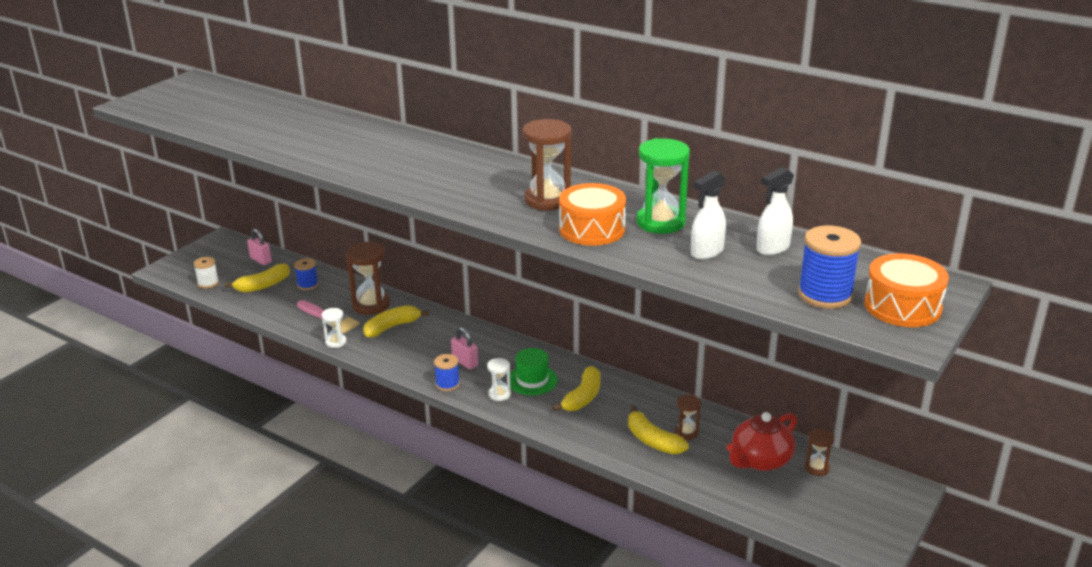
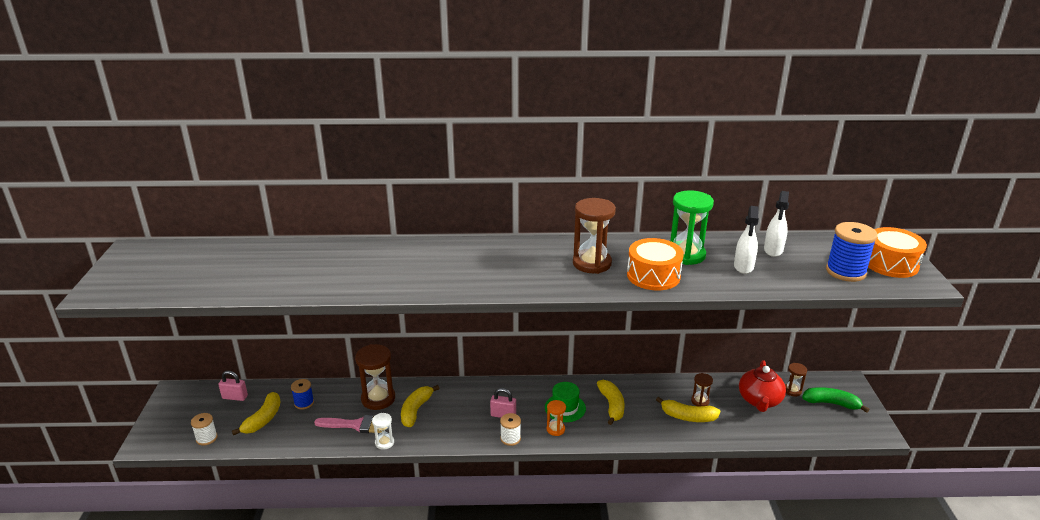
camera: 35 degrees left, 0 degrees up
(447, 384) = (510, 438): blue spool -> white spool
(499, 394) = (555, 429): white hourglass -> orange hourglass
(850, 500) = (831, 403): none -> green banana

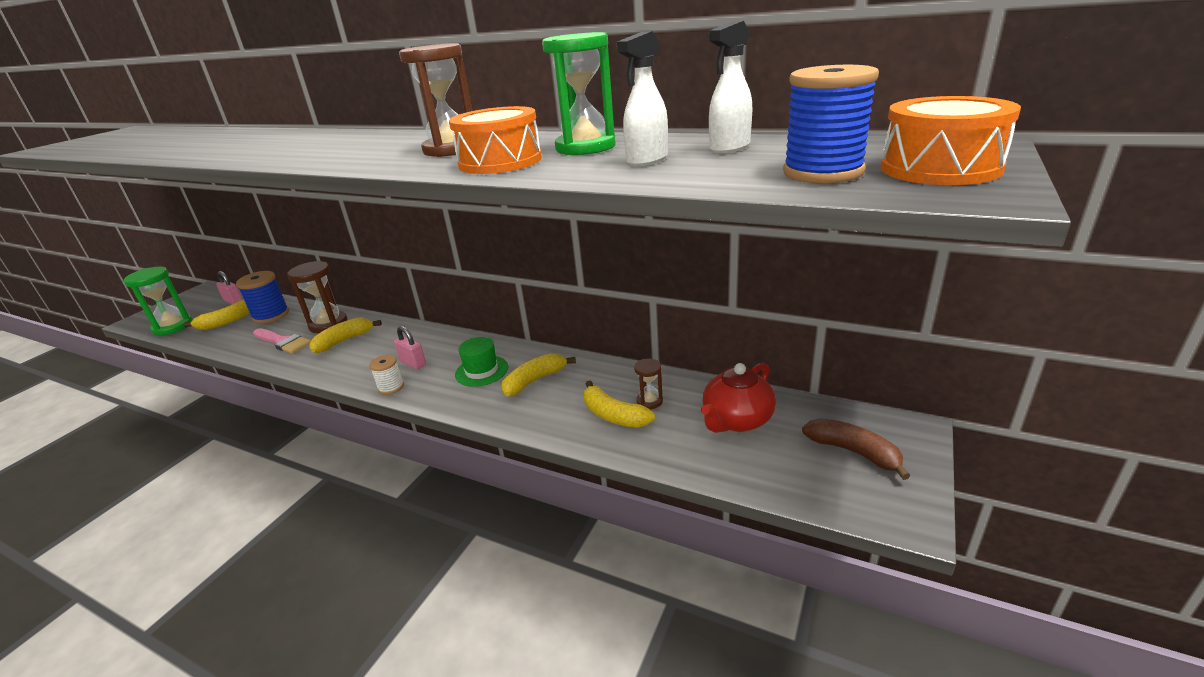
camera: 30 degrees right, 0 degrees up
(206, 438) = (173, 327): white spool -> green hourglass
(304, 403) = (271, 315): blue spool -> blue spool, size x1.72
(384, 442) = (282, 362): white hourglass -> none
(555, 429) = (445, 390): orange hourglass -> none
(611, 406) = (535, 380): yellow banana -> yellow banana turned 150 degrees counterclockwise
(792, 391) = (802, 419): brown hourglass -> none
(831, 403) = (854, 452): green banana -> brown banana

